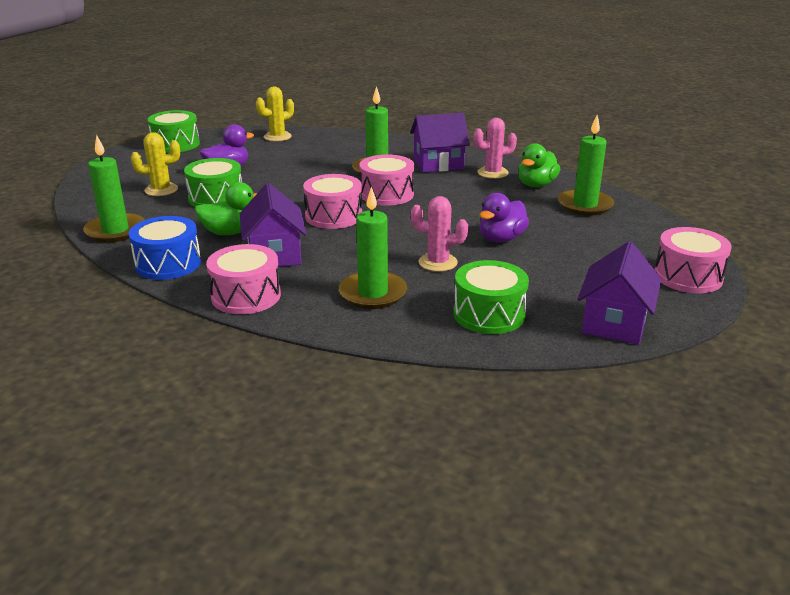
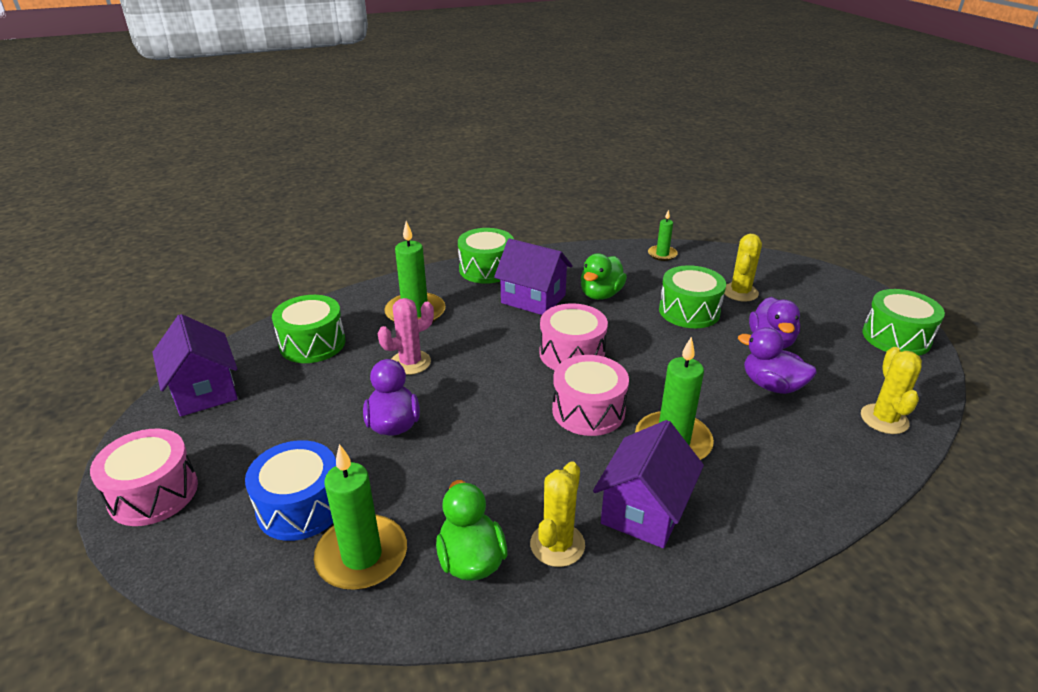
camera: 130 degrees right, 5 degrees up
(115, 230) = (662, 254): green candle -> green candle, size x0.55
(168, 264) = (574, 258): blue drum -> blue drum (300, 506)
(246, 296) = (486, 269): pink drum -> green drum
(282, 161) = (771, 385): none -> purple duck
(492, 173) = (557, 545): pink cactus -> yellow cactus

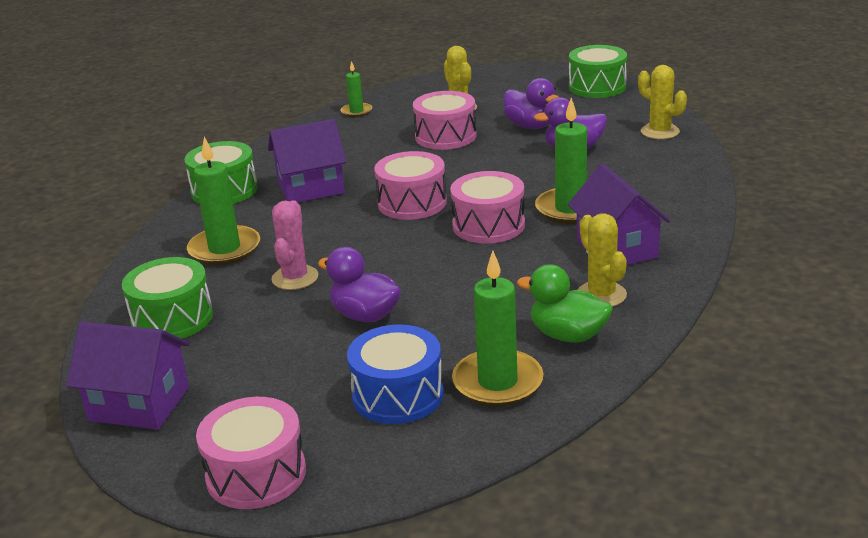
camera: 45 degrees left, 5 degrees down
(601, 294) = (360, 159): green duck -> none
(689, 311) = (445, 136): green drum -> pink drum

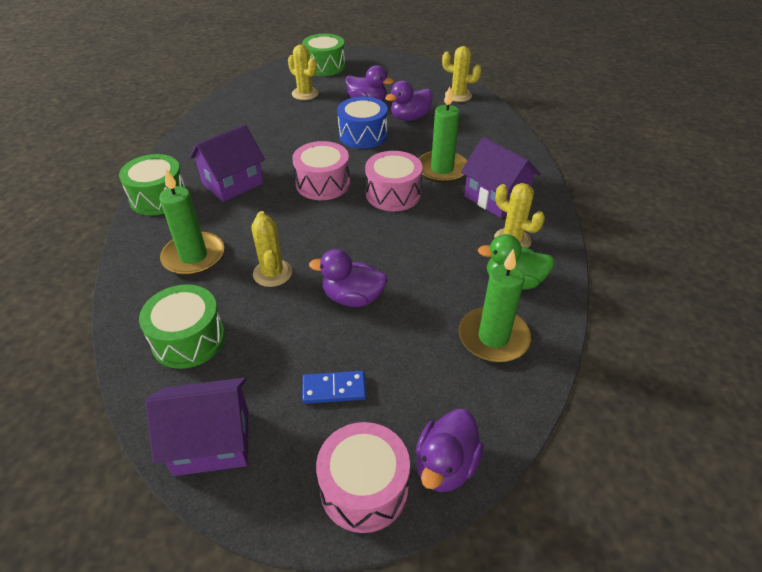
camera: 25 degrees left, 15 degrees up
(286, 389) = (334, 389): none -> blue domino
(295, 278) = (272, 273): pink cactus -> yellow cactus
(353, 477) = (445, 465): none -> purple duck
(356, 112) = (226, 106): green candle -> none
(398, 395) = (427, 370): blue drum -> blue drum (363, 135)
(445, 136) = (310, 119): pink drum -> none
(597, 87) = (392, 64): green drum -> green drum (324, 66)

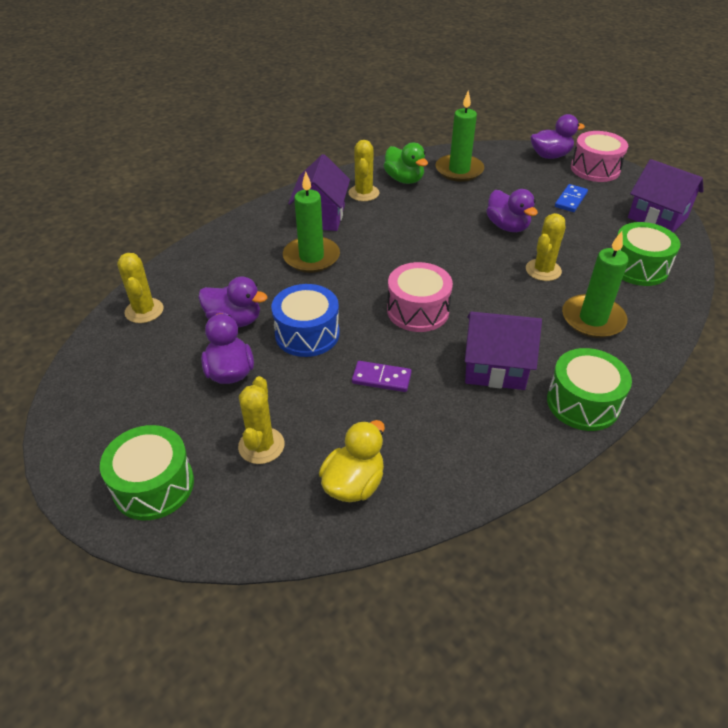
camera: 130 degrees left, 0 degrees up
(246, 106) = (354, 484): none -> yellow duck
(290, 142) = (381, 378): none -> purple domino
(334, 389) = (571, 200): blue domino -> blue domino turned 75 degrees clockwise
(393, 194) = (380, 265): pink drum -> none

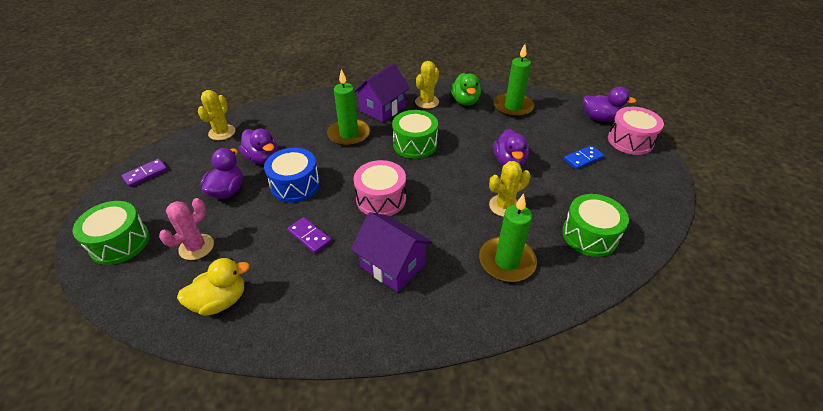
camera: 30 degrees right, 0 degrees up
(92, 397) = (145, 174): none -> purple domino
(261, 446) = (196, 247): yellow cactus -> pink cactus
(583, 403) = (432, 324): green drum -> green drum (415, 144)
(657, 218) = (649, 200): purple house -> none

